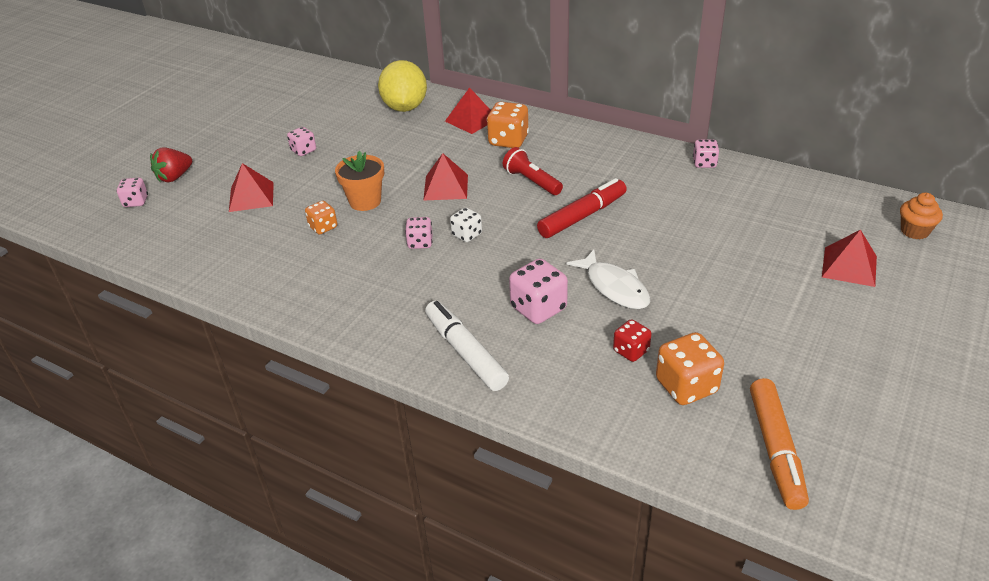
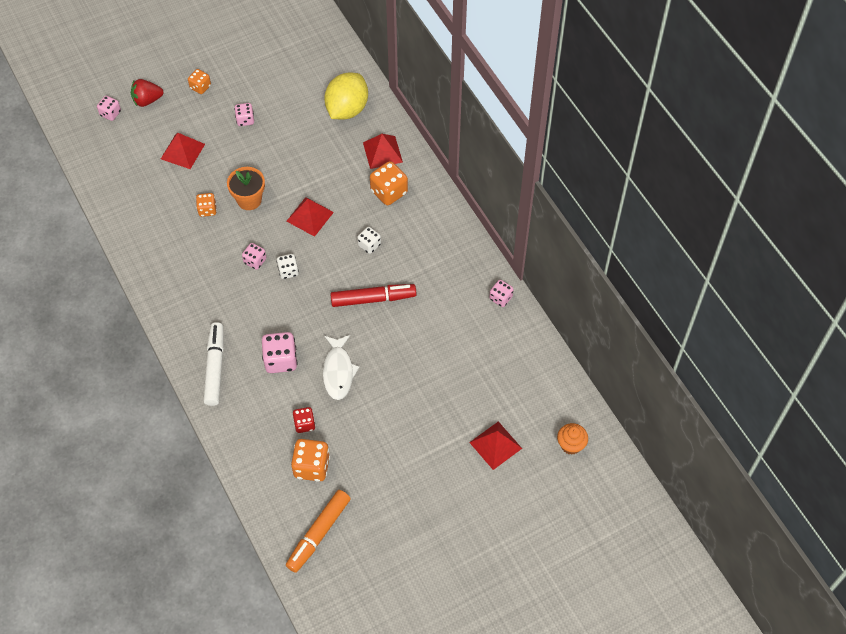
camera: 30 degrees right, 20 degrees up
(231, 147) = (200, 87): none -> orange dice
(532, 181) = (369, 245): red flashlight -> white dice

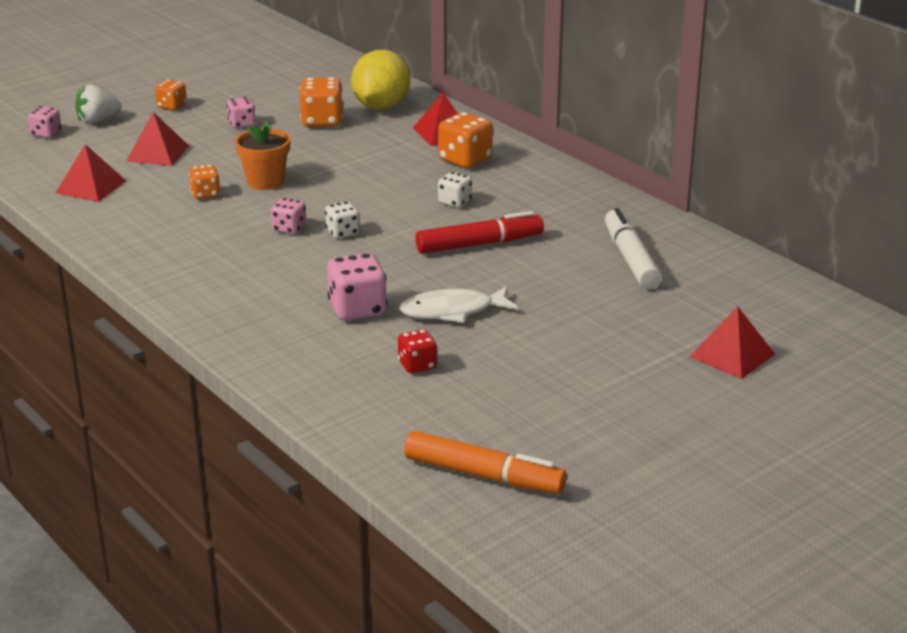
camera: 10 degrees left, 30 degrees down
(147, 100) = (98, 121): red strawberry -> white strawberry
(215, 367) = (253, 326): white marker -> white marker (630, 259)
(310, 216) = (359, 187): red pyramid -> red pyramid (91, 187)
(311, 466) = (445, 406): orange dice -> orange dice (322, 121)
(318, 533) = (484, 475): orange marker -> orange marker turned 90 degrees counterclockwise
(338, 371) = (452, 311): white fish -> white fish turned 90 degrees clockwise
(500, 298) = (666, 227): pink dice -> none
(571, 445) = (848, 343): orange cupcake -> none

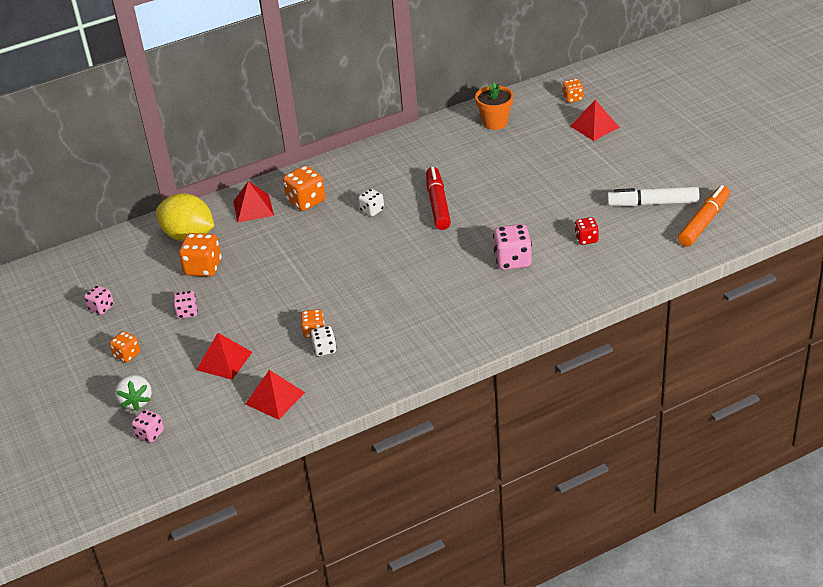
camera: 75 degrees left, 10 degrees up
(265, 182) = (303, 300): orange flower pot -> orange flower pot (495, 122)
(289, 229) = (387, 288): pink dice -> pink dice (101, 308)
(342, 233) = (402, 263): white dice -> white dice (324, 349)
(452, 311) = (524, 221): white fish -> none
(630, 259) = (475, 147): white marker -> white marker (652, 203)
(809, 330) = (572, 98): none -> orange dice

